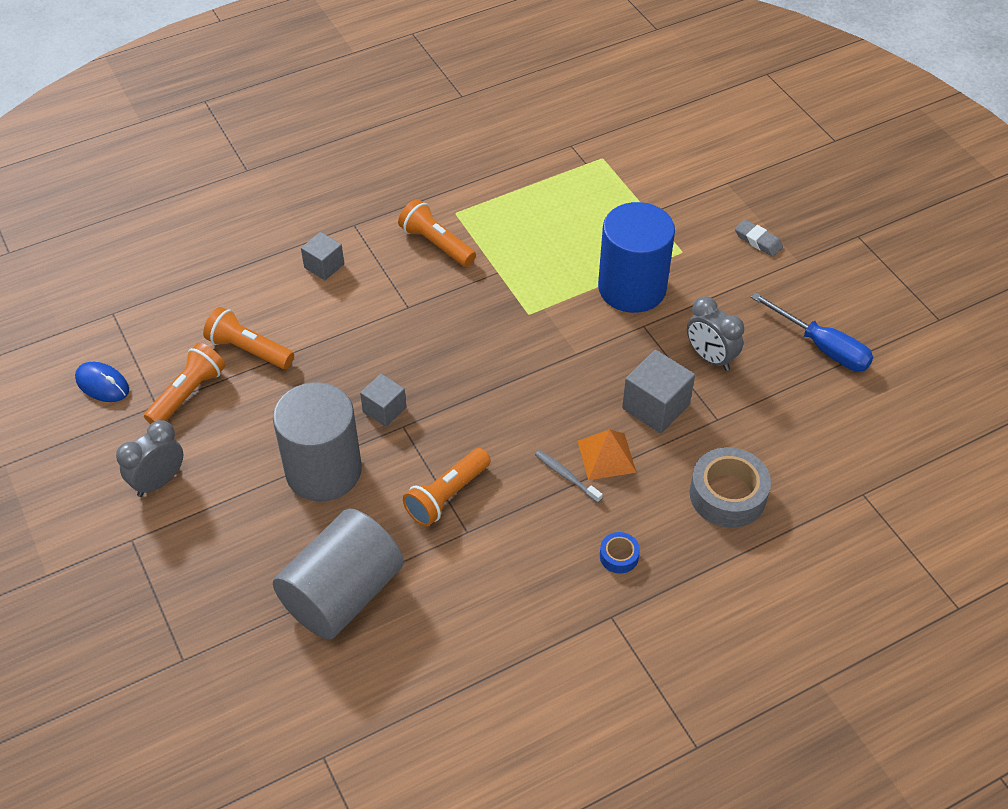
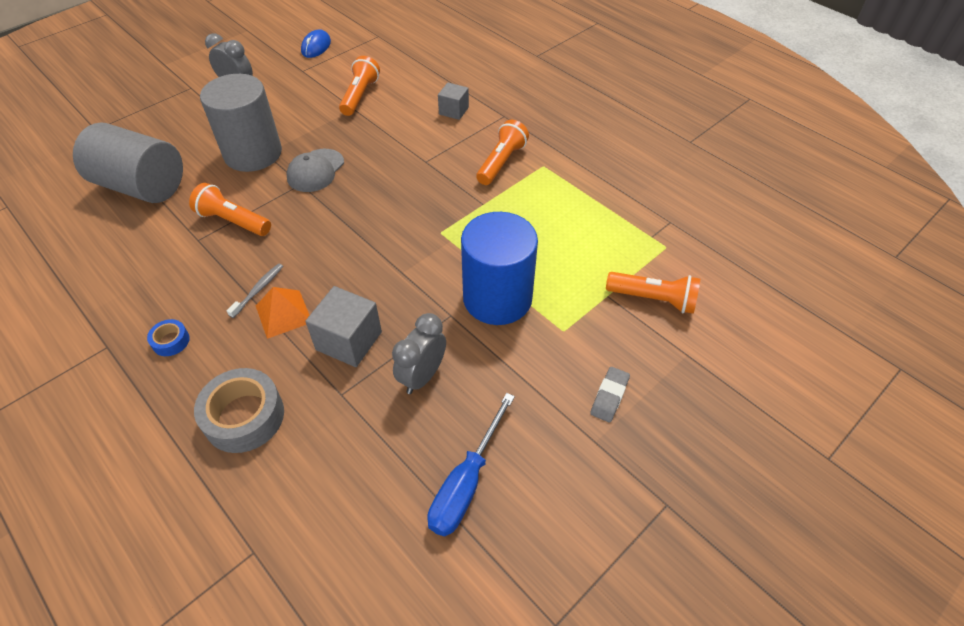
camera: 75 degrees right, 0 degrees up
(188, 394) = (314, 80): orange flashlight -> orange flashlight (653, 299)
(384, 409) = (315, 171): grey cube -> grey cap

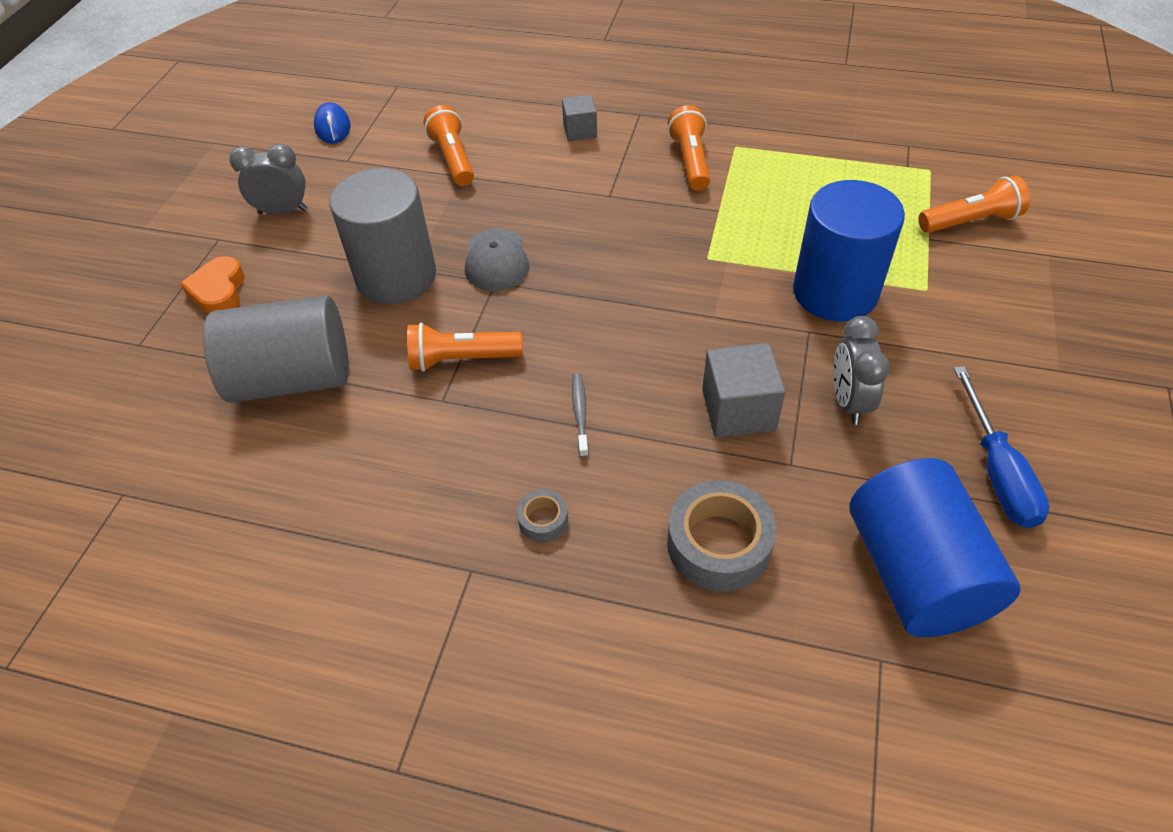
camera: 30 degrees left, 0 degrees up
(160, 118) = (219, 291): none -> orange heart
(171, 341) = (543, 520): blue tape -> grey tape
(283, 314) = (638, 422): orange pyramid -> none
(335, 513) = (915, 573): none -> blue cylinder
(609, 396) = (1028, 325): grey eraser -> none

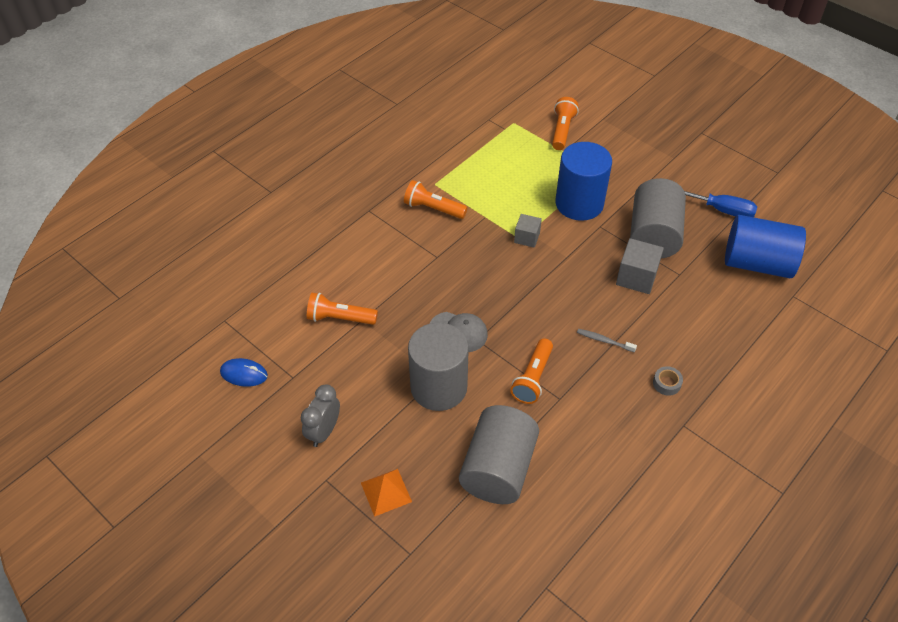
camera: 65 degrees left, 0 degrees up
(219, 291) = (386, 492): orange heart -> orange pyramid
(580, 131) = (362, 244): grey cube -> grey cube (527, 237)
(719, 544) = (712, 321): grey tape -> none
(849, 402) = (653, 235): grey clock -> grey cylinder

